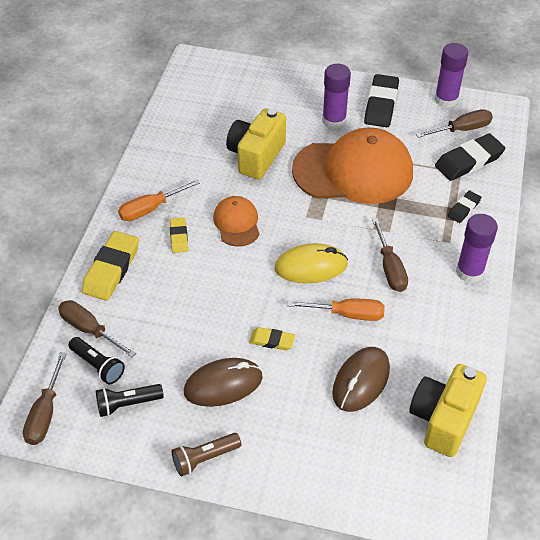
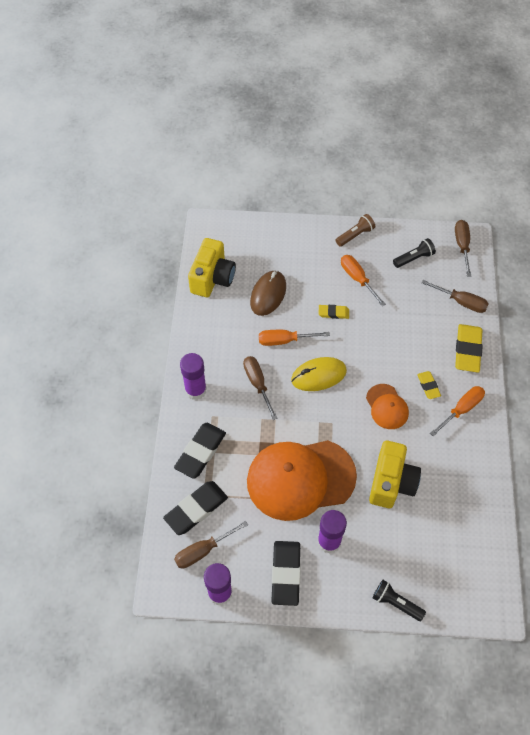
camera: 170 degrees right, 10 degrees up
(98, 366) = (443, 279): black flashlight -> black flashlight (396, 603)
(223, 384) = (357, 279): brown mouse -> orange screwdriver
(464, 209) = (200, 452): black eraser -> black eraser, size x1.83

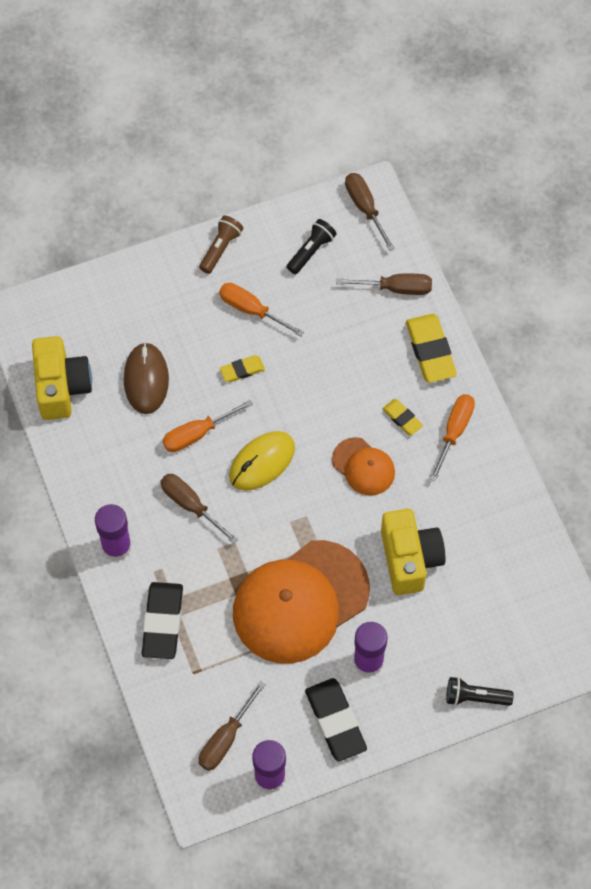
camera: 25 degrees left, 5 degrees up
(196, 509) = (193, 694): black eraser -> none

